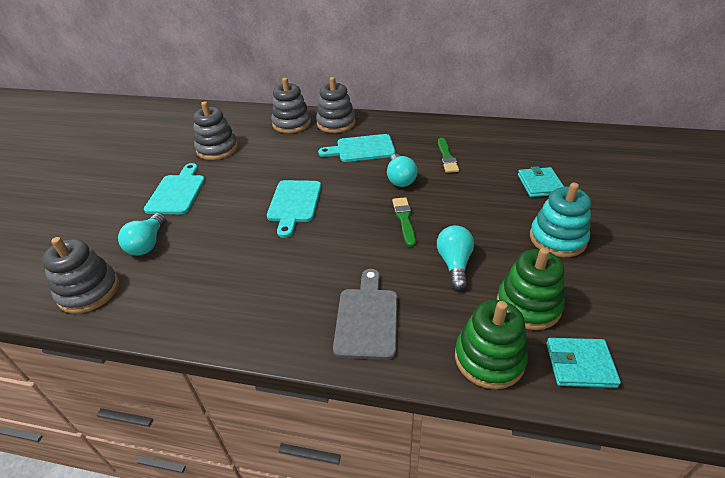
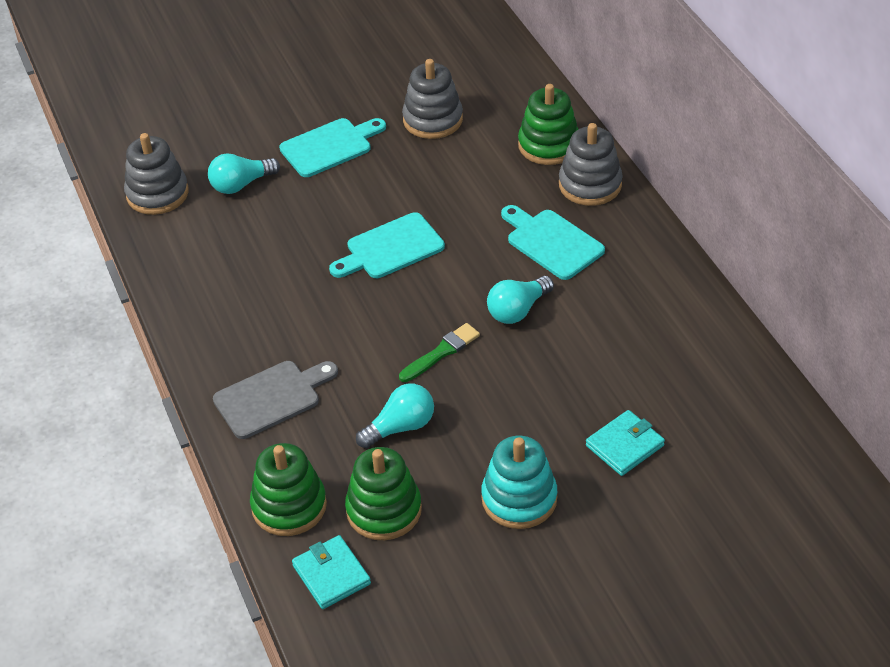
camera: 55 degrees right, 5 degrees up
(291, 124) = (548, 145): grey stacking toy -> green stacking toy
(447, 157) = (607, 331): green brush -> none

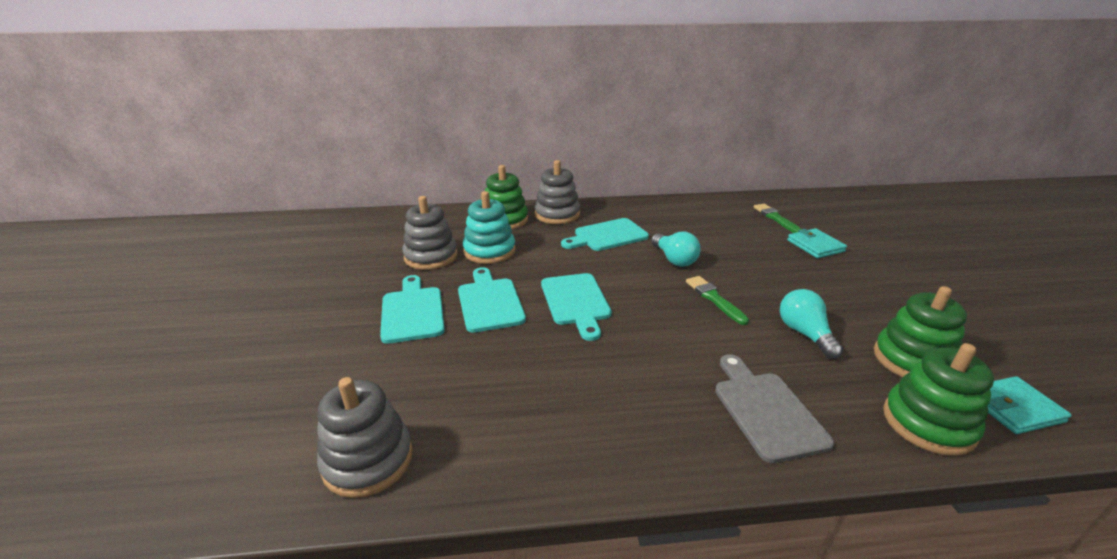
camera: 75 degrees left, 15 degrees down
(241, 184) = (415, 380): turquoise light bulb -> none
(365, 189) = (490, 302): none -> turquoise cutting board
(519, 499) = (877, 292): turquoise stacking toy -> turquoise stacking toy (489, 251)
(700, 404) = (775, 218): none -> green brush

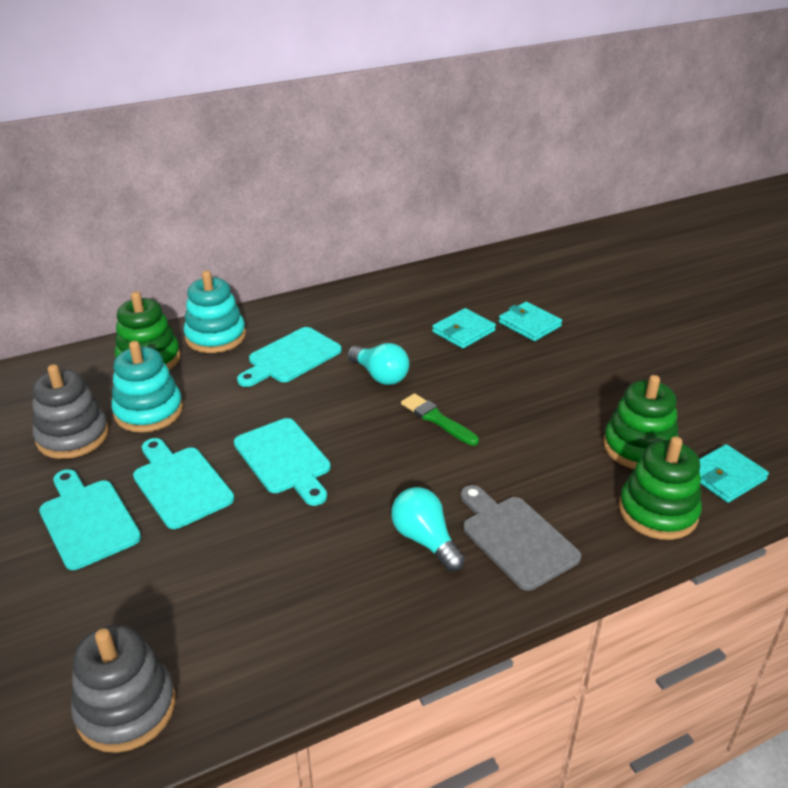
camera: 20 degrees left, 5 degrees up
(557, 214) = (215, 336): grey stacking toy -> turquoise stacking toy
(754, 241) = (463, 331): none -> turquoise wallet
(775, 218) = (480, 292): green brush -> none
(804, 334) = (536, 441): turquoise light bulb -> turquoise light bulb (425, 540)

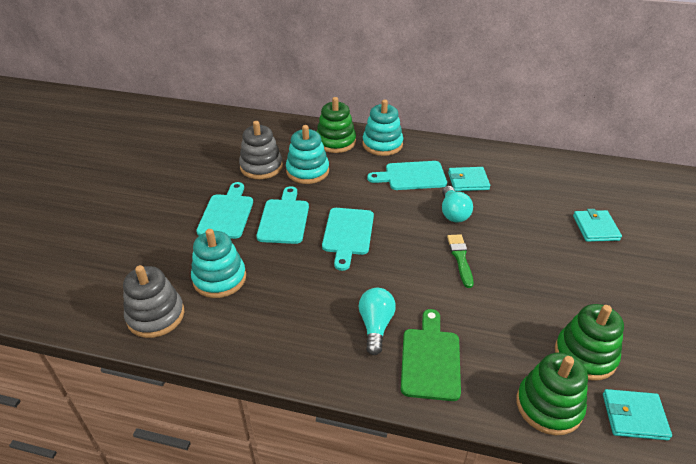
camera: 40 degrees right, 5 degrees up
(170, 605) = (219, 278): none -> turquoise stacking toy
(463, 331) = (540, 210): turquoise wallet -> turquoise wallet (468, 181)
(515, 538) = (430, 359): grey cutting board -> green cutting board

